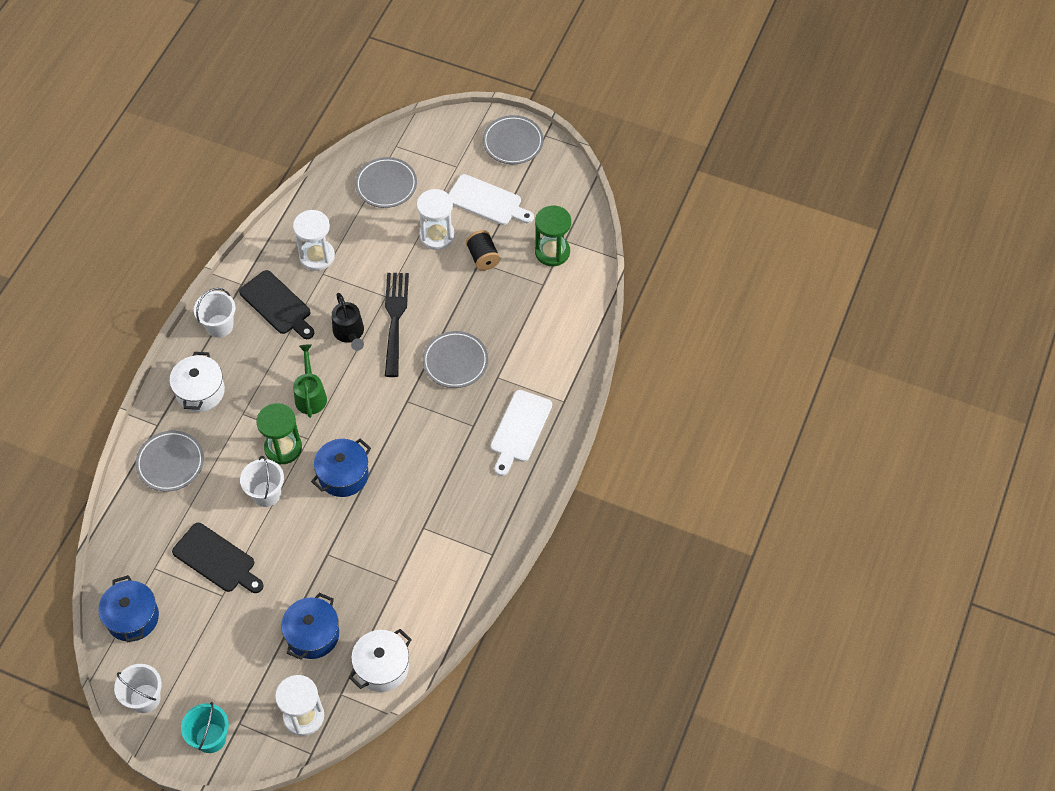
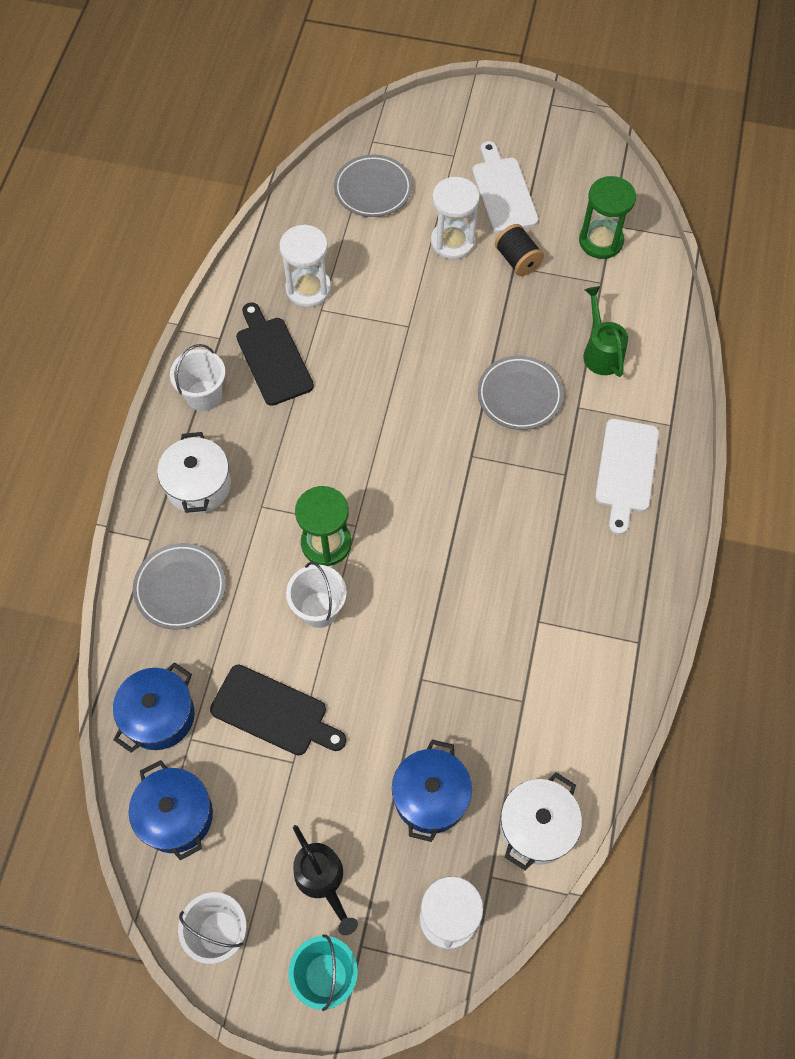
camera: 10 degrees left, 5 degrees up
(277, 305) = (272, 357): black cutting board -> black cutting board turned 150 degrees counterclockwise
(310, 395) = (344, 467): green watering can -> green watering can (601, 351)
(343, 475) = (415, 567): blue pot -> blue pot (159, 716)
(349, 333) = (375, 380): black watering can -> black watering can (323, 881)
(395, 319) = (428, 354): black fork -> none
(487, 201) = (503, 192): white cutting board -> white cutting board turned 120 degrees counterclockwise
(513, 142) = (514, 117): grey plate -> none

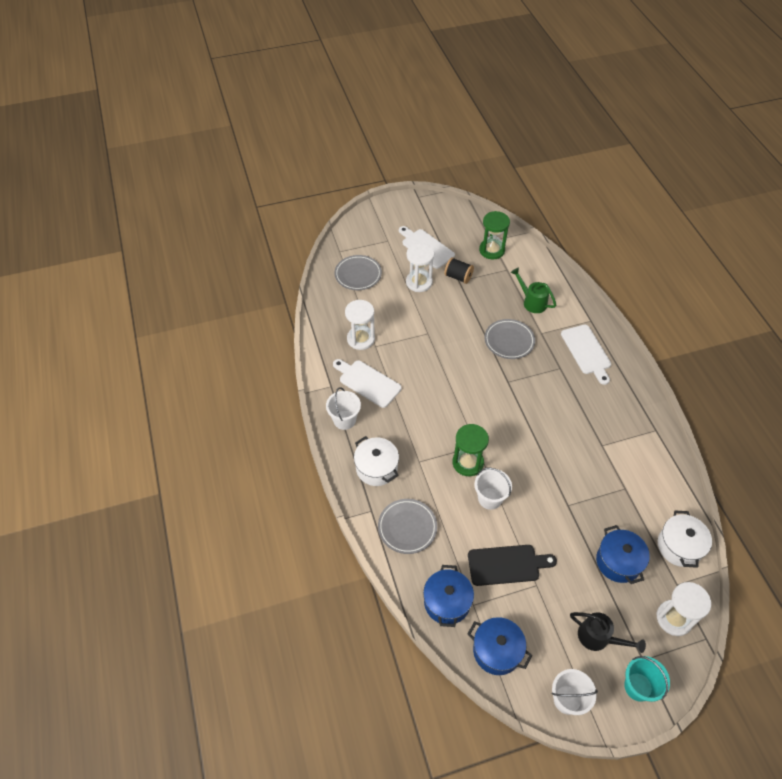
camera: 30 degrees left, 10 degrees down
(272, 357) = (367, 382): black cutting board -> white cutting board

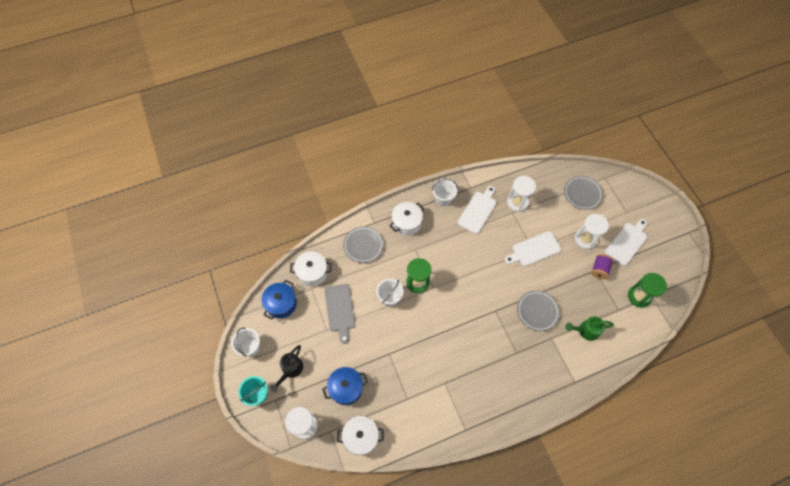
camera: 85 degrees right, 10 degrees up
(447, 602) = (312, 272): blue pot -> white pot
(458, 277) = (599, 269): black spool -> purple spool
(507, 565) = (340, 310): black cutting board -> grey cutting board
(532, 301) = (585, 330): green watering can -> green watering can turned 135 degrees counterclockwise
(586, 351) = (538, 376): white cutting board -> white cutting board (534, 249)

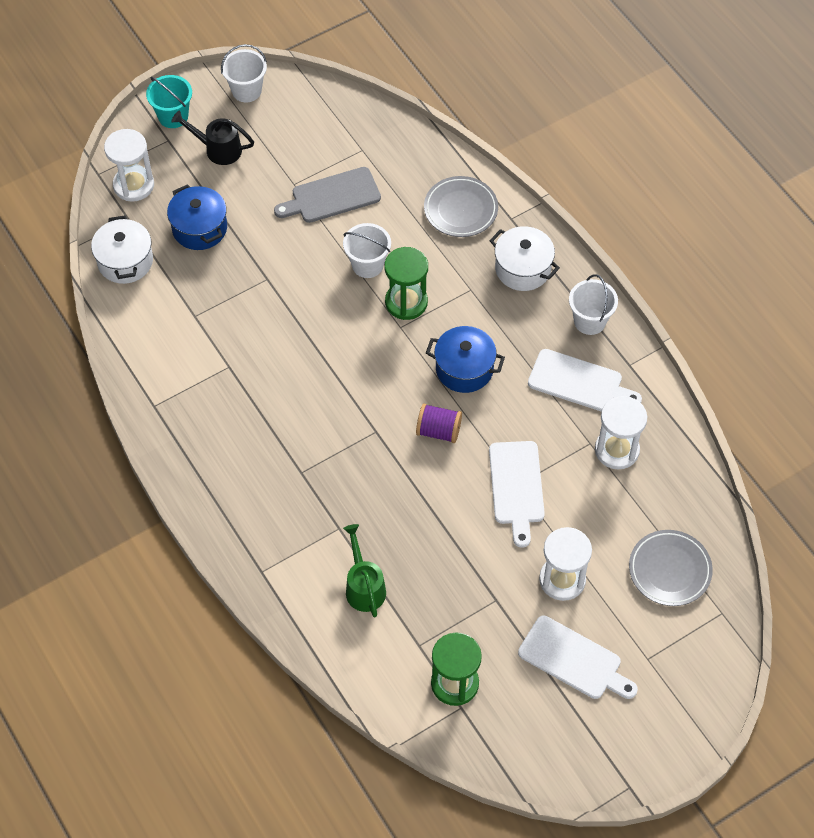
camera: 80 degrees right, 5 degrees down
(281, 304) = (327, 114): blue pot -> blue pot (464, 369)
(312, 272) = (392, 146): white pot -> none
(534, 249) = (516, 487): white cutting board -> white cutting board turned 150 degrees counterclockwise
(537, 311) = (387, 501): grey plate -> none
(599, 269) = (499, 607): purple spool -> purple spool (438, 431)

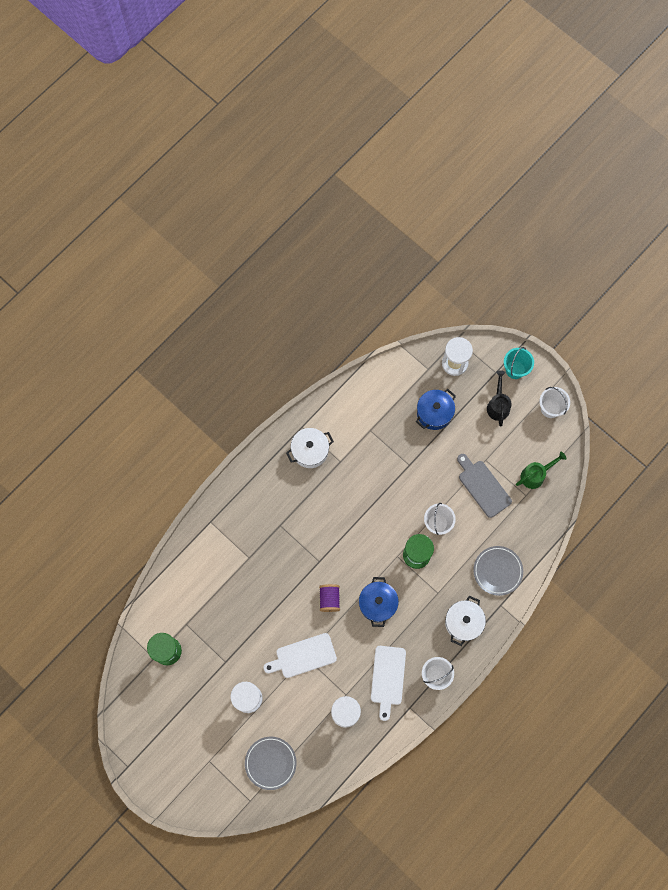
camera: 75 degrees right, 15 degrees up
(125, 261) = (397, 377): white pot -> white pot (310, 451)
(364, 586) = (215, 582): green watering can -> green watering can (536, 475)
(574, 660) = (198, 717): white cutting board -> none

